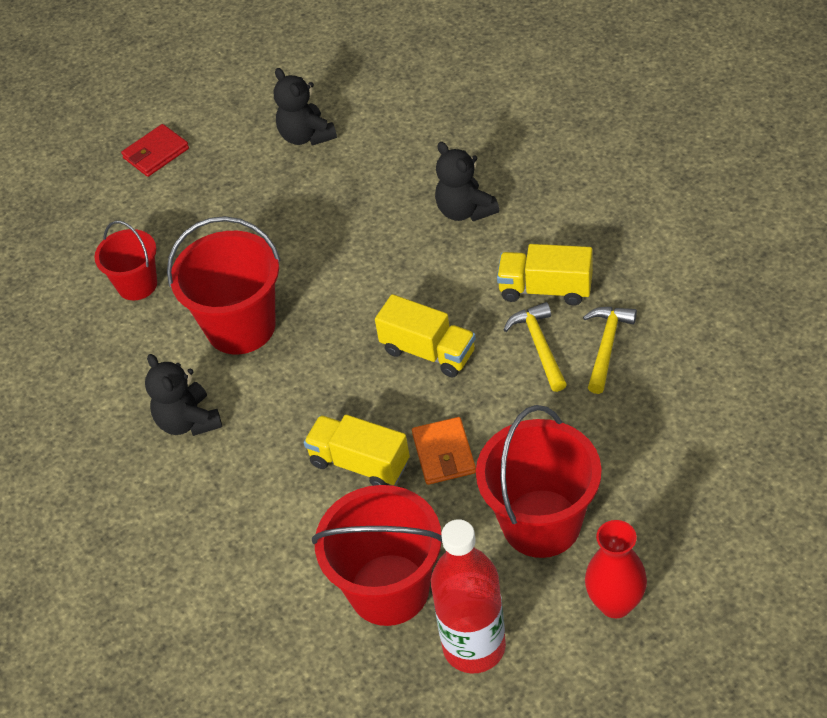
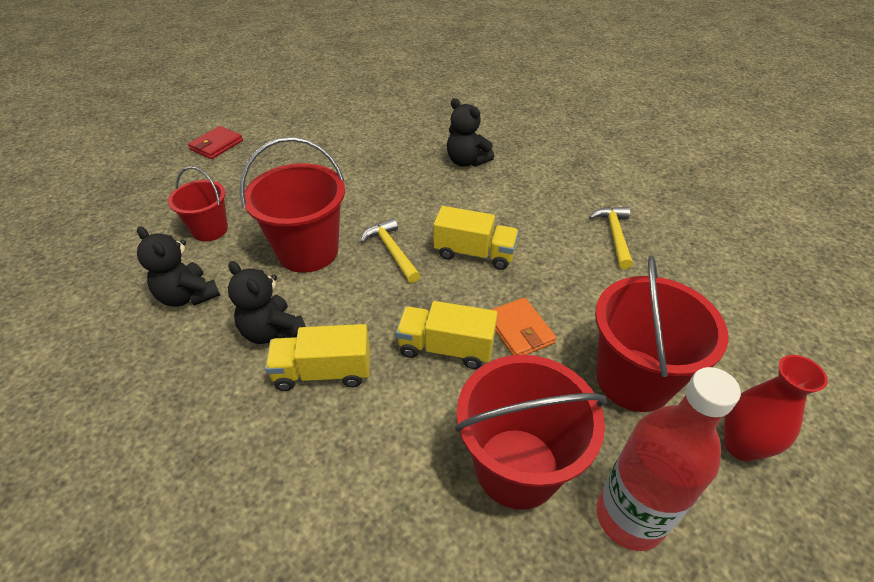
camera: 20 degrees left, 5 degrees down
(306, 136) = (333, 128): black teddy bear -> black teddy bear (188, 296)
(539, 346) = (562, 240): yellow hammer -> yellow hammer (392, 251)
(545, 289) = (548, 203): yellow truck -> yellow truck (323, 372)

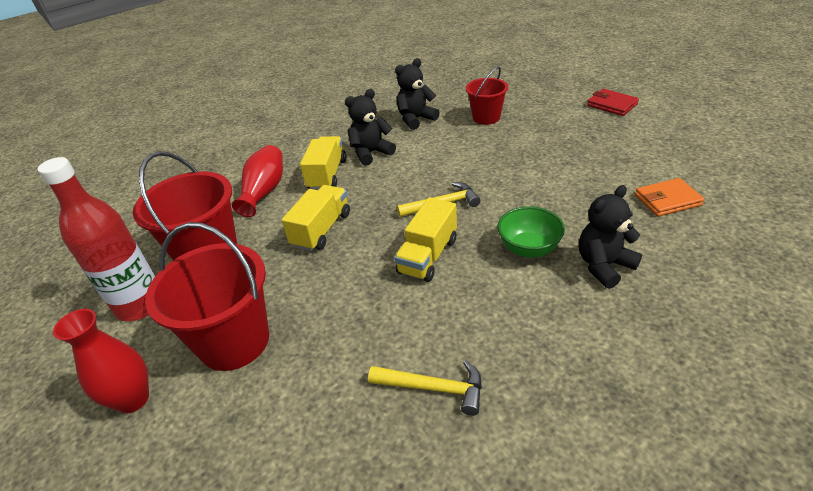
camera: 105 degrees right, 5 degrees down
(308, 251) = (451, 161): red bucket -> none
(362, 446) = (264, 191): none -> red vase
(453, 195) = (528, 249): none -> green bowl
(519, 330) = (321, 274): orange wallet -> orange wallet (667, 200)

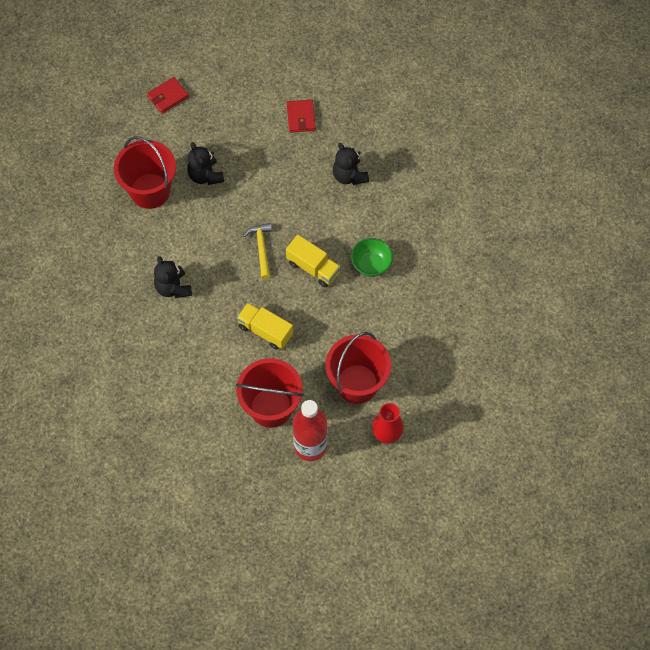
camera: 85 degrees left, 25 degrees up
(264, 191) = (201, 372): red vase -> none
(327, 175) = (194, 323): yellow truck -> none
(416, 119) = (129, 245): black teddy bear -> black teddy bear (205, 175)
(434, 388) = (413, 282): yellow hammer -> none
(486, 117) = (150, 191): red bucket -> red bucket, size x1.67
(528, 249) = (323, 209): green bowl -> green bowl (371, 265)
(667, 200) = (301, 117): orange wallet -> red wallet

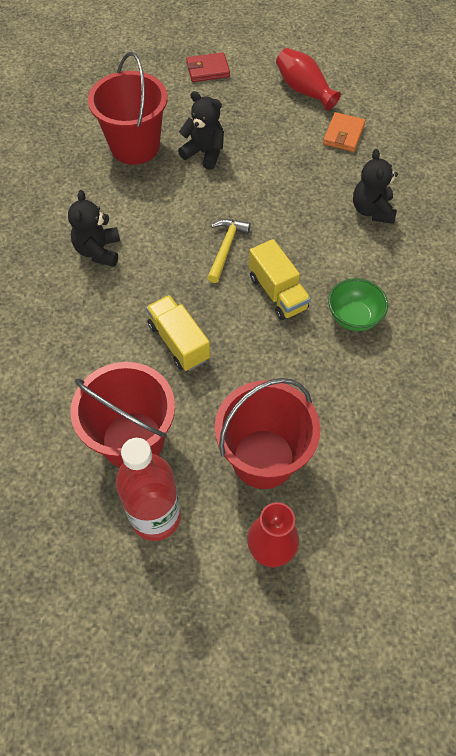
camera: 25 degrees right, 5 degrees down
(205, 175) = (204, 153): black teddy bear -> black teddy bear turned 120 degrees clockwise
(252, 87) = (304, 90): none -> red vase
(301, 117) = (343, 134): red wallet -> orange wallet

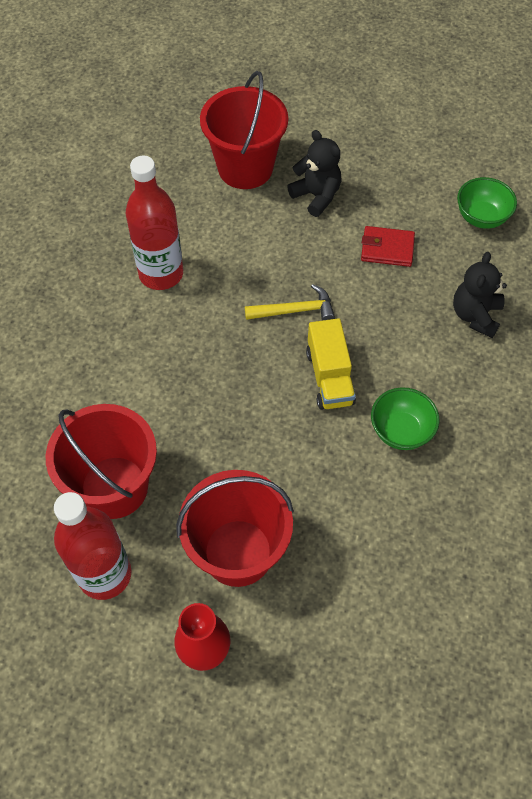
camera: 20 degrees right, 0 degrees up
(98, 251) = (161, 274): black teddy bear -> red bottle
(179, 342) = (203, 398): yellow truck -> none
(208, 70) = (360, 100): red wallet -> red wallet (387, 249)
(226, 248) = (295, 310): yellow hammer -> yellow hammer turned 45 degrees clockwise
(304, 90) = (458, 152): red vase -> none
(343, 134) = (481, 217): orange wallet -> green bowl

